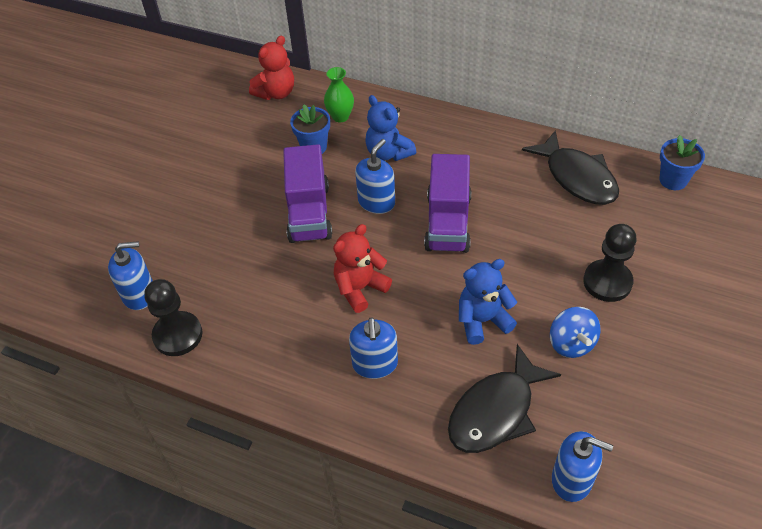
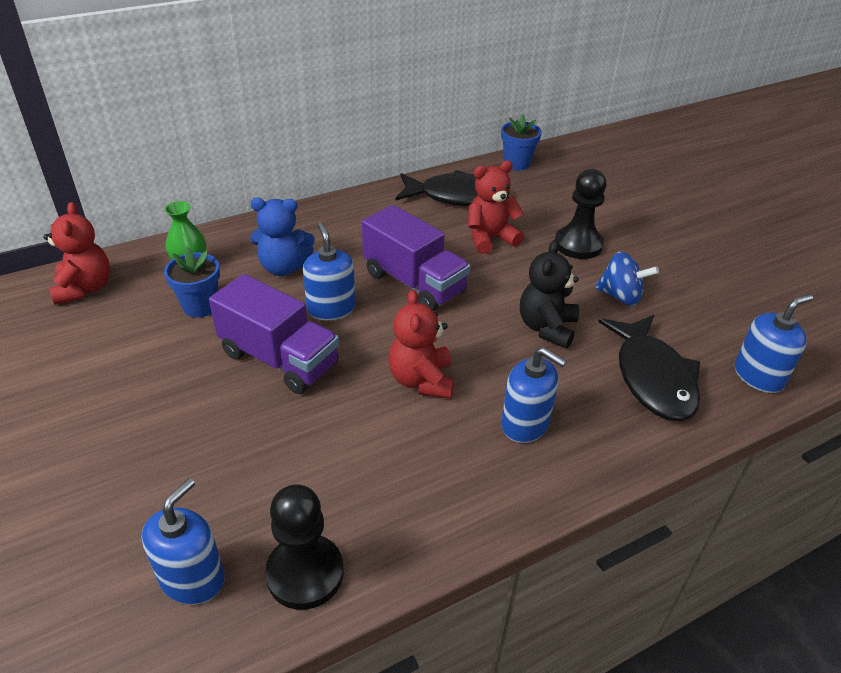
camera: 55 degrees left, 10 degrees down
(482, 320) = (546, 328): blue teddy bear -> black teddy bear
(548, 228) = (490, 238): none -> red teddy bear

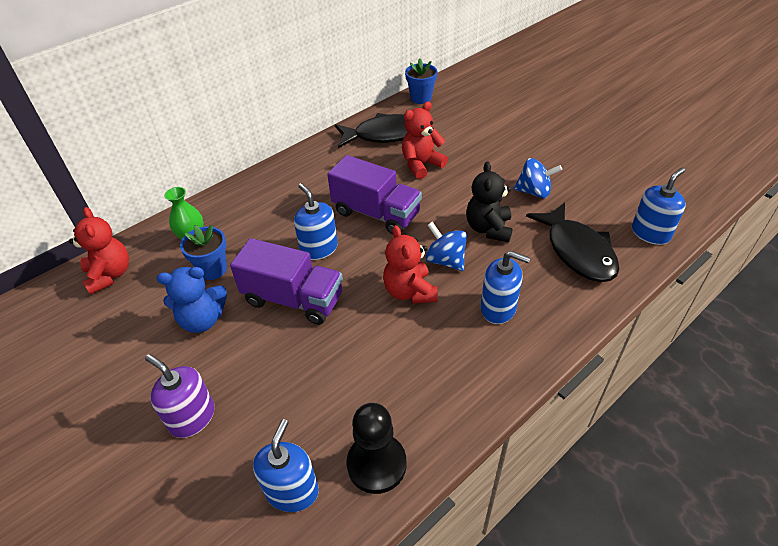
camera: 10 degrees left, 5 degrees up
(111, 465) = (192, 417): none -> purple soap dispenser
(283, 267) = (268, 222): blue teddy bear -> blue teddy bear (202, 320)
(479, 353) = (445, 260): none -> blue spinning top
(578, 244) = (489, 156): black pawn -> none

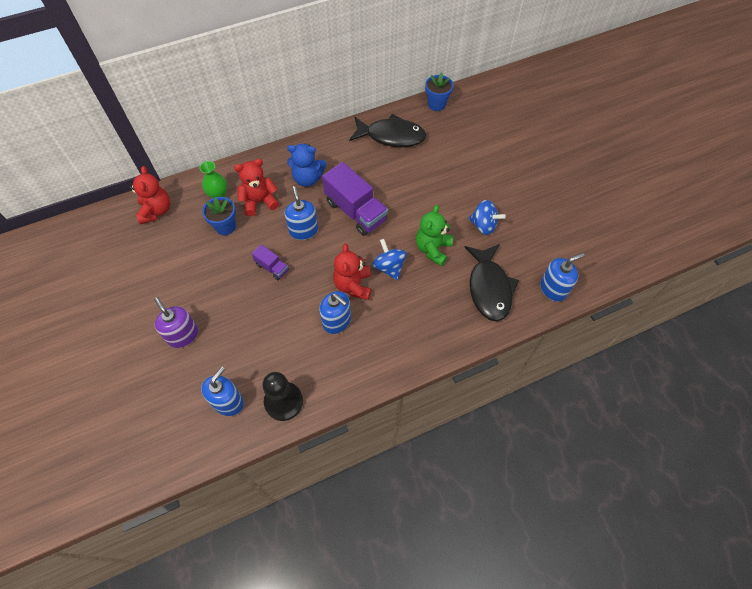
camera: 15 degrees right, 15 degrees up
(202, 320) = (208, 266): blue teddy bear -> blue teddy bear (307, 178)
(293, 299) = (272, 267): purple truck -> purple truck, size x0.50
(421, 165) = (408, 174): red teddy bear -> red teddy bear (259, 201)
(488, 229) = (433, 249): black teddy bear -> green teddy bear
(498, 308) = (409, 317): blue soap dispenser -> blue soap dispenser (337, 321)

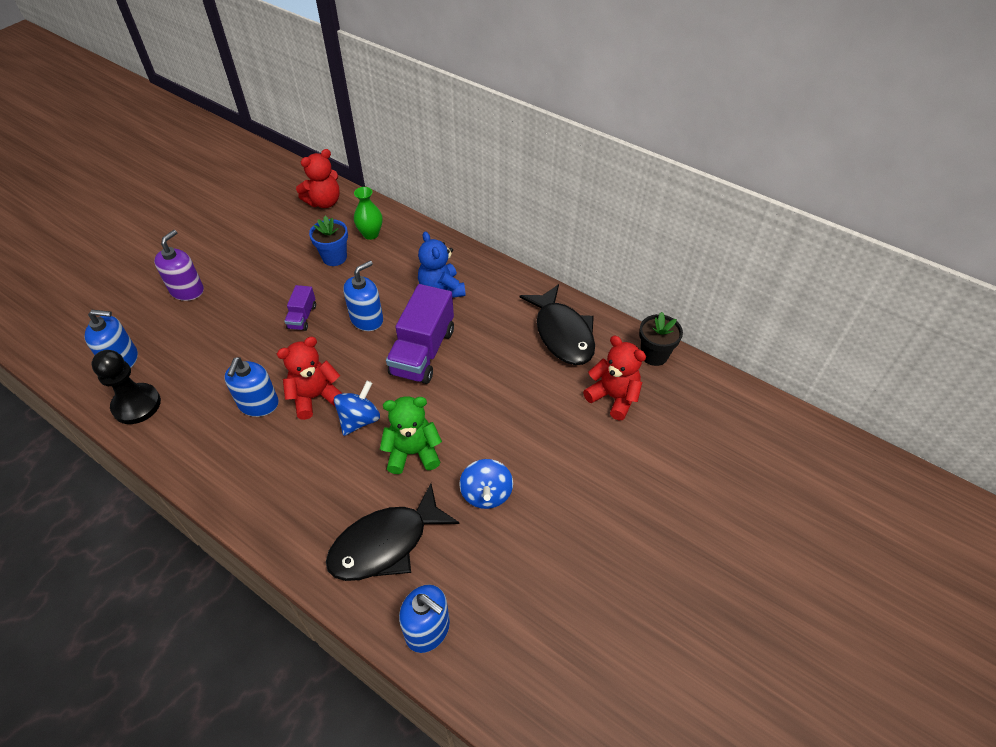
camera: 60 degrees right, 10 degrees down
(259, 201) = (383, 267): red teddy bear -> red teddy bear (613, 397)
(436, 104) = (654, 355): blue flower pot -> black flower pot

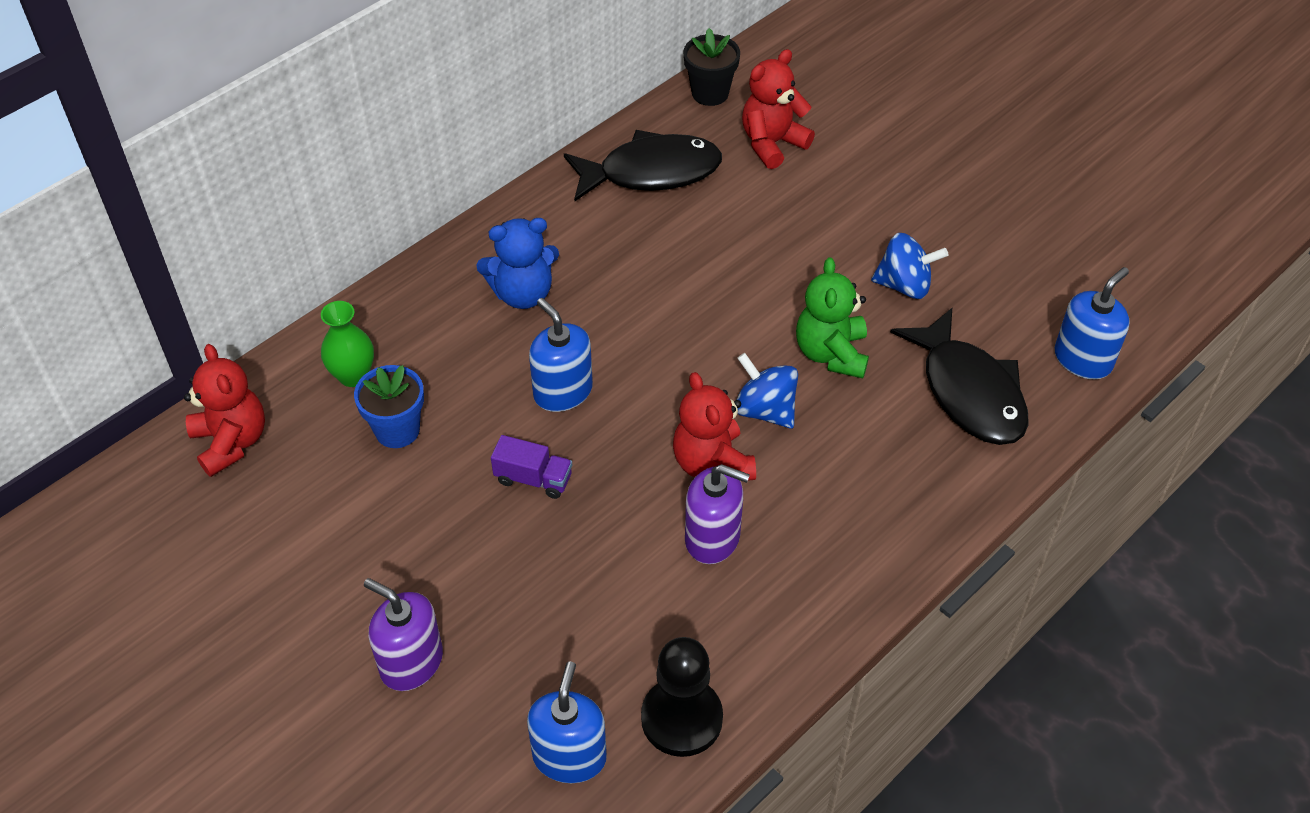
camera: 80 degrees left, 0 degrees up
(258, 404) = (712, 538): blue soap dispenser -> purple soap dispenser
(423, 352) = (649, 327): purple truck -> none

